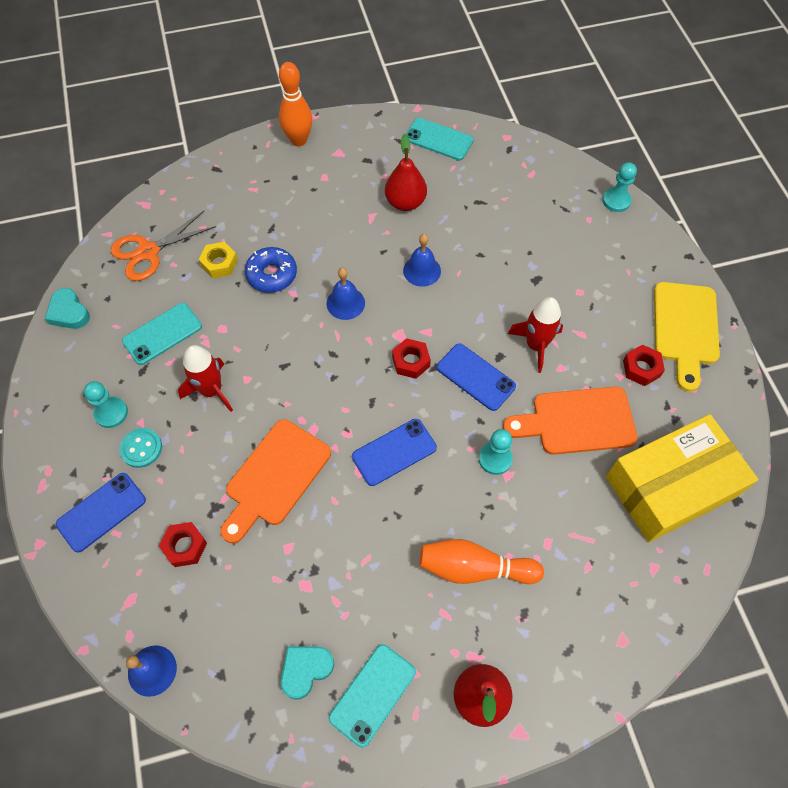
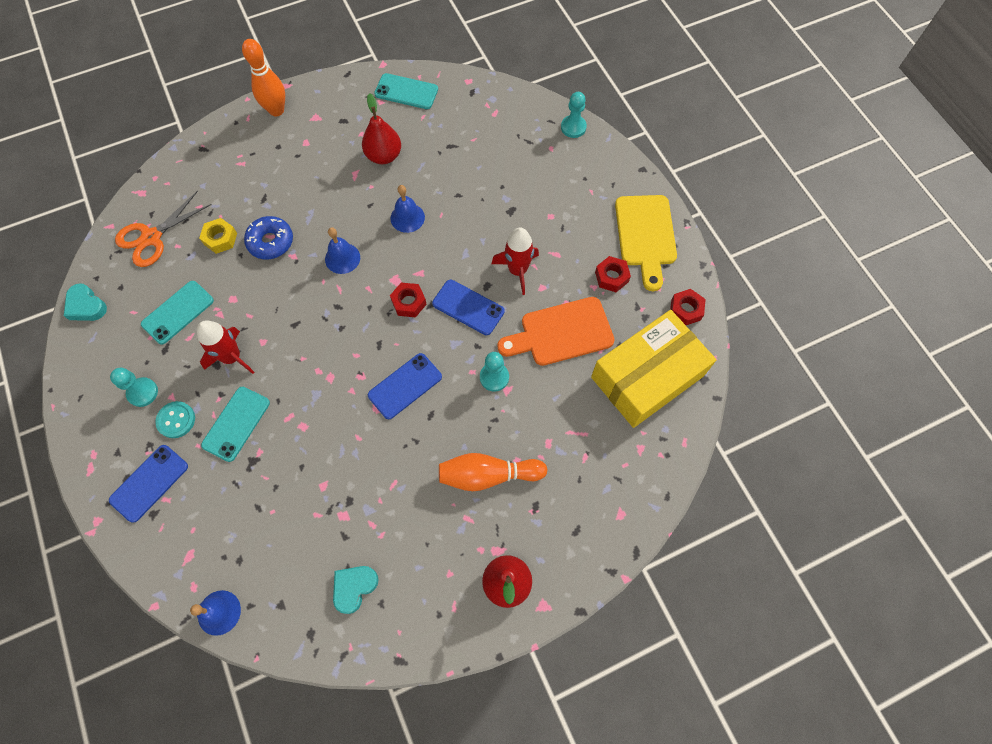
camera: 10 degrees left, 5 degrees up
(185, 546) = (230, 500): red nut -> red nut (685, 310)
(275, 477) = (302, 426): orange cutting board -> none
(372, 694) = (415, 597): turquoise phone -> turquoise phone (236, 424)

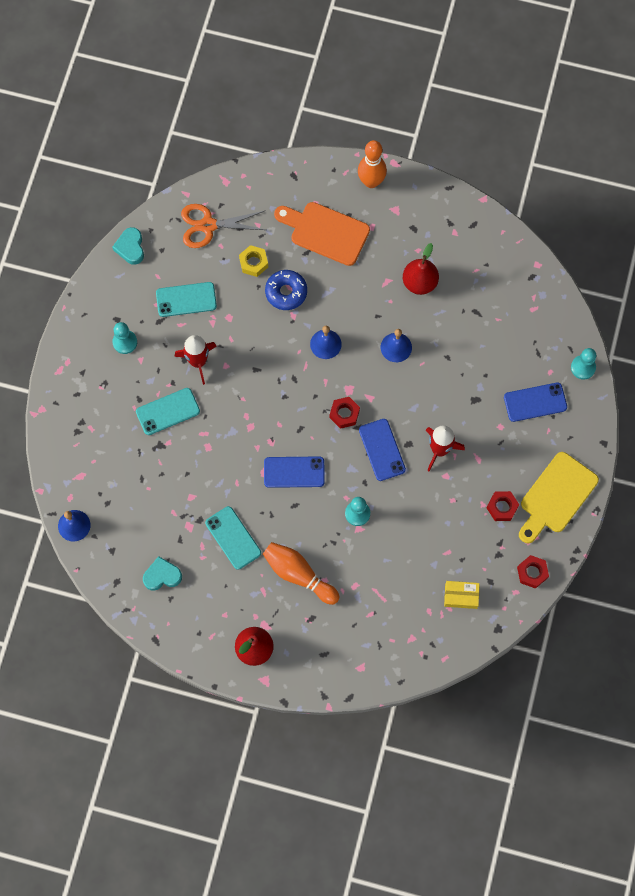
camera: 40 degrees right, 5 degrees up
(149, 483) = (88, 409): blue phone -> blue phone (535, 402)
(176, 420) = (132, 379): turquoise button -> none
(406, 91) = (481, 238): turquoise phone -> turquoise phone (233, 538)
(561, 333) = (430, 519): orange cutting board -> orange cutting board (325, 232)
(647, 376) = (461, 596): yellow box -> yellow box, size x0.41

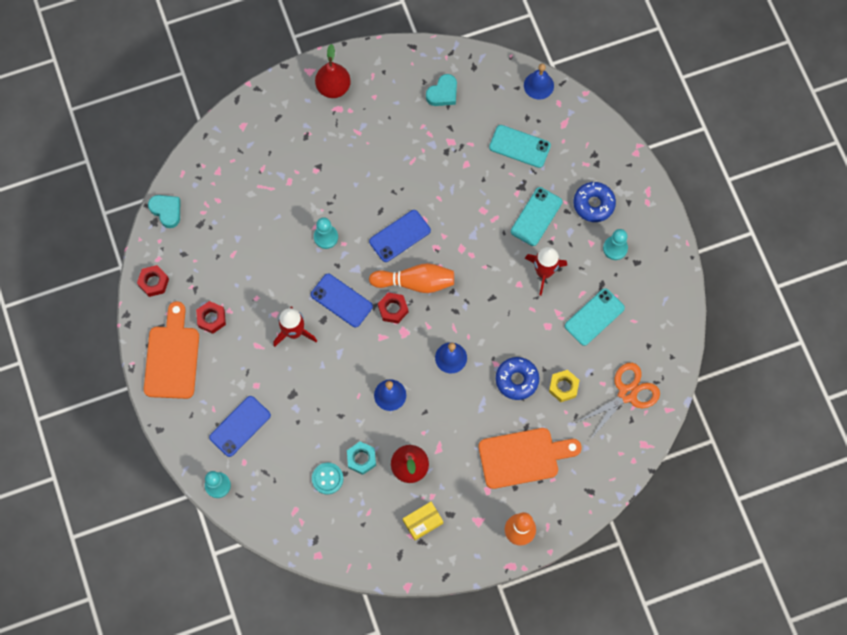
camera: 145 degrees right, 0 degrees up
(112, 390) = (593, 204): none -> blue donut
(130, 247) = (675, 330): turquoise heart -> turquoise heart (166, 211)
(233, 538) = (410, 155): turquoise phone -> turquoise phone (519, 146)
(298, 574) = (339, 161): orange bowling pin -> orange bowling pin (415, 282)
(453, 313) = (361, 459): none -> turquoise nut
(461, 596) = (200, 227): yellow box -> yellow box (423, 522)
(491, 316) = (327, 478): none -> turquoise button
(556, 496) = (172, 357): yellow cutting board -> orange cutting board

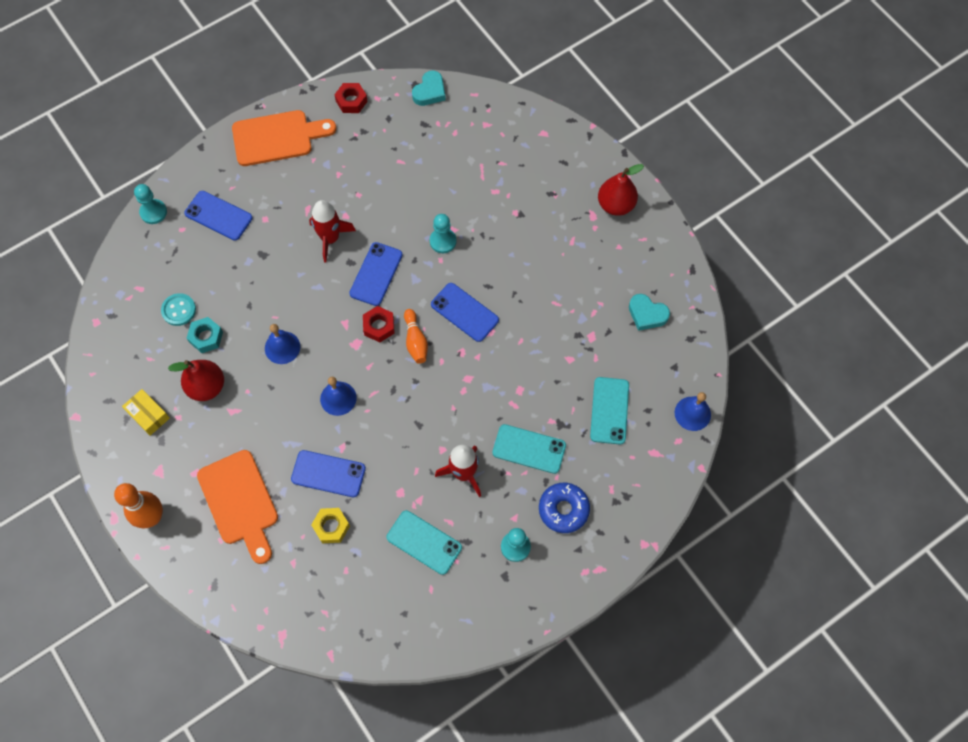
camera: 75 degrees right, 5 degrees down
(211, 318) = (326, 161): red nut -> none
(415, 282) = (415, 341): orange bowling pin -> orange bowling pin, size x0.64
(517, 380) = (328, 474): blue donut -> blue phone
(627, 394) = (339, 602): orange scissors -> none

